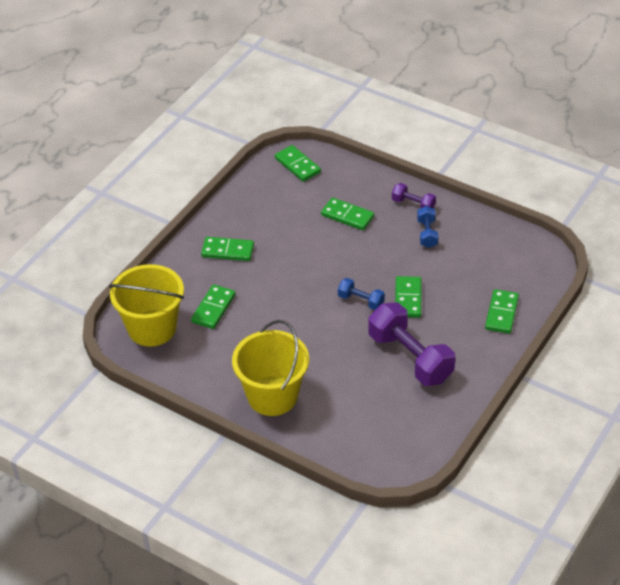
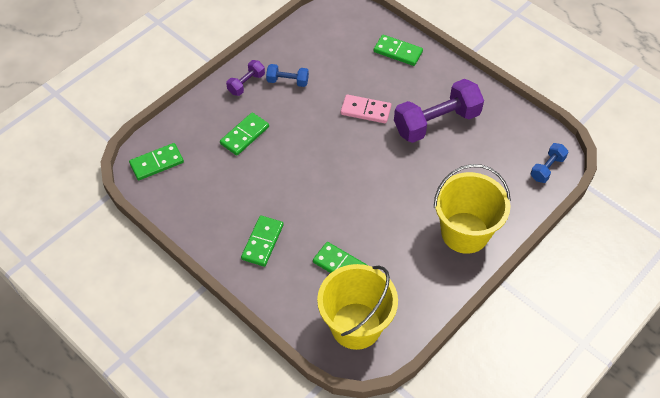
camera: 80 degrees left, 10 degrees up
(361, 301) = (360, 145): blue dumbbell -> blue dumbbell (547, 168)
(408, 299) = (365, 110): green domino -> pink domino

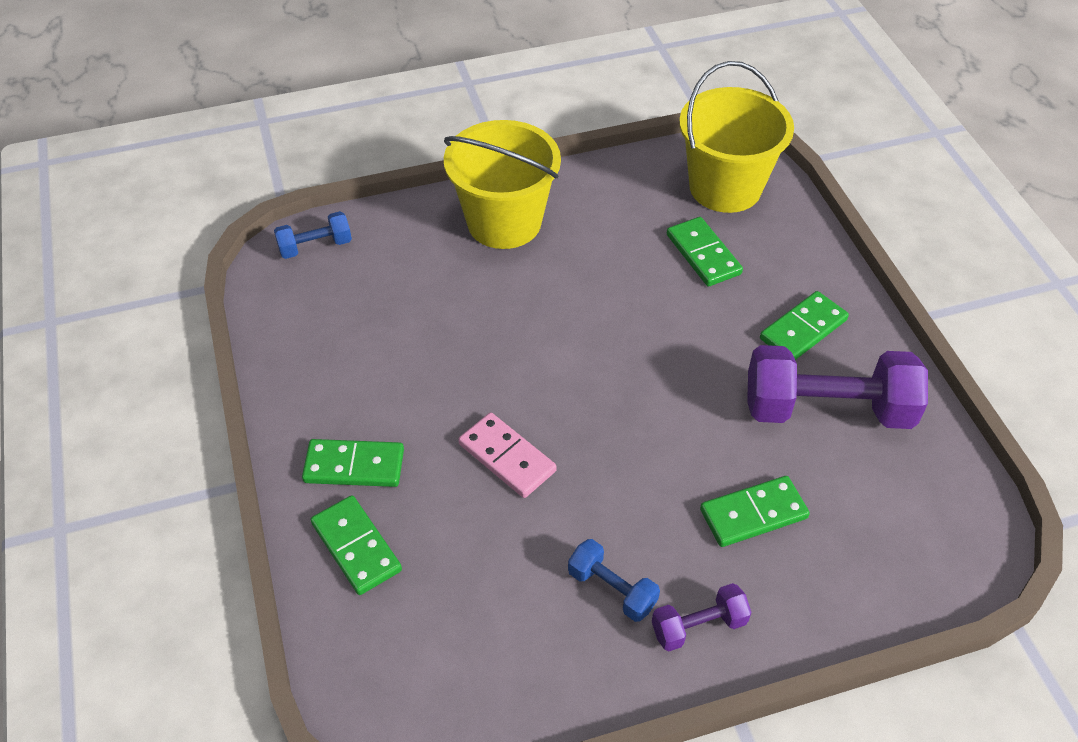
camera: 150 degrees left, 5 degrees down
(156, 163) = (942, 536): green domino -> green domino (354, 466)
(436, 122) = (408, 381): purple dumbbell -> purple dumbbell (827, 409)

